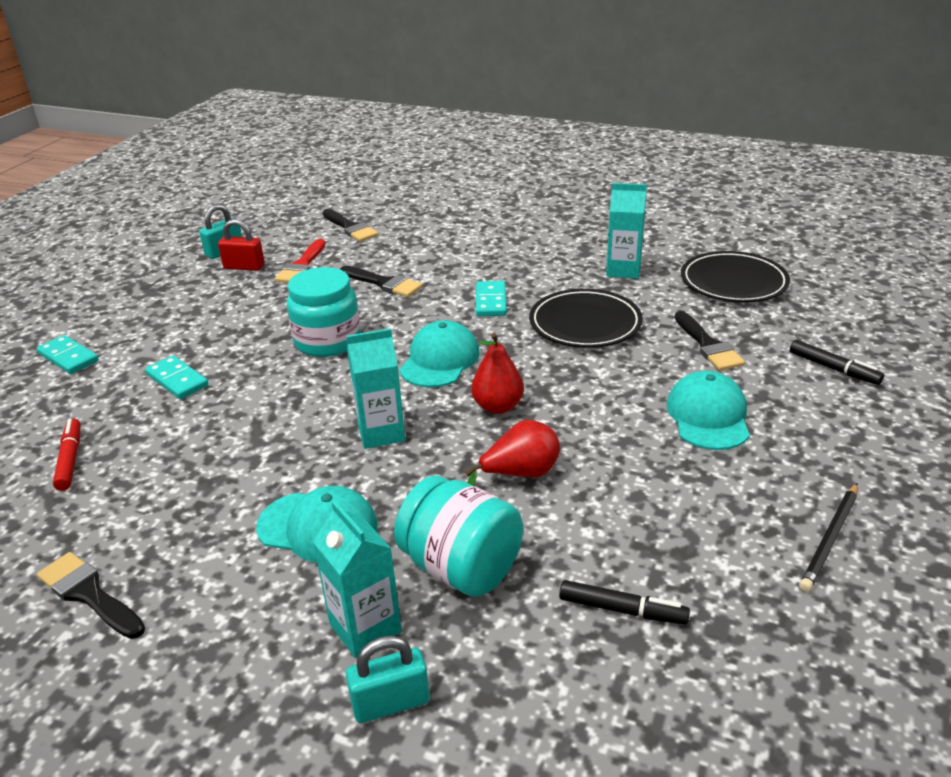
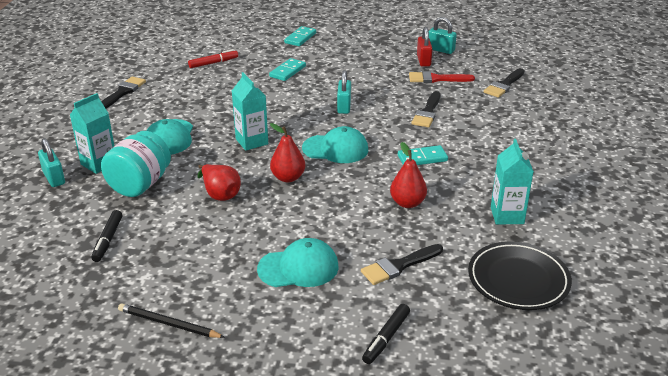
camera: 75 degrees right, 0 degrees up
(328, 341) = (344, 106): turquoise jar -> turquoise padlock
(585, 324) = (407, 203): black plate -> red pear

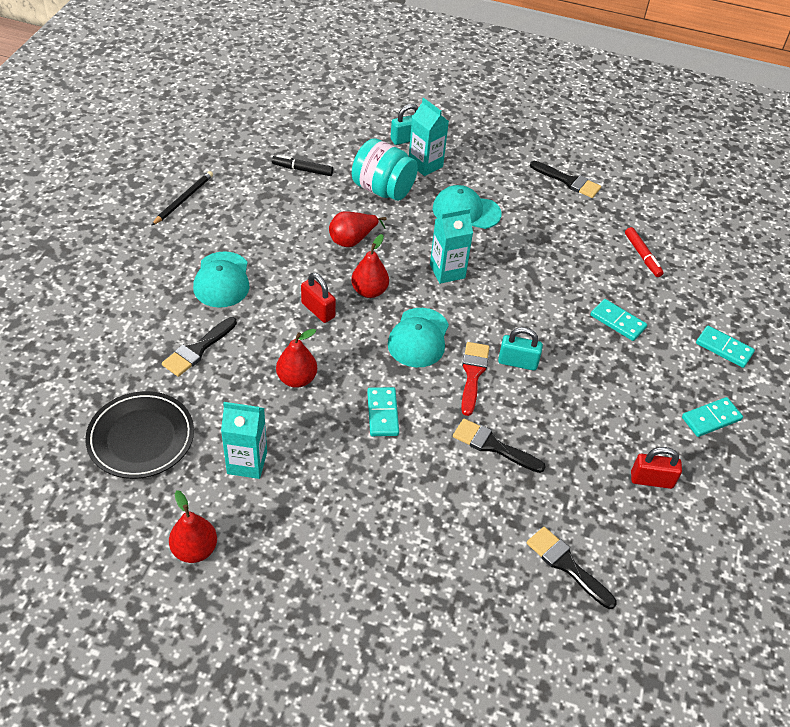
camera: 95 degrees right, 15 degrees up
(321, 202) = (318, 310): none -> red padlock
(364, 43) = (711, 419): none -> turquoise domino
(386, 338) = (109, 321): black marker -> none
(398, 266) = (198, 349): black brush -> black brush turned 120 degrees counterclockwise
(436, 79) = (590, 481): red brush -> red brush (473, 374)
(441, 50) = (691, 513): turquoise padlock -> none
(601, 227) = (195, 549): none -> red pear

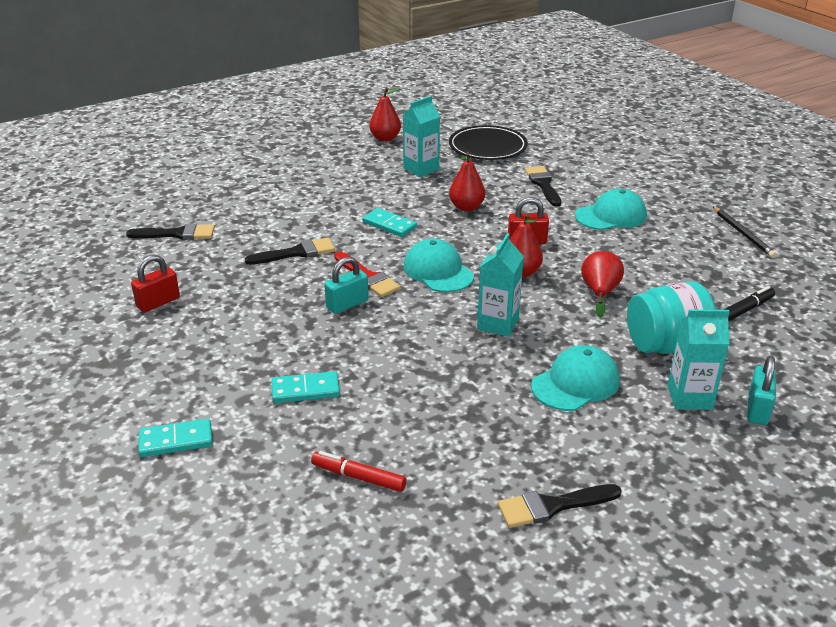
camera: 135 degrees right, 15 degrees down
(222, 280) = (611, 216): turquoise cap -> turquoise cap turned 120 degrees clockwise
(711, 419) = (140, 371): turquoise domino -> none

